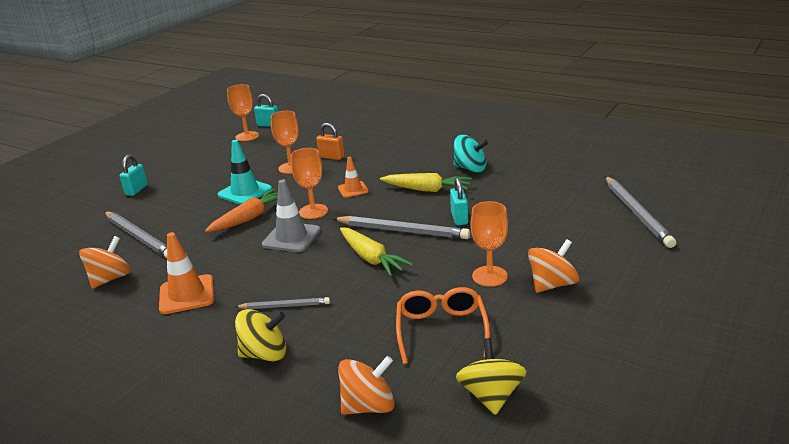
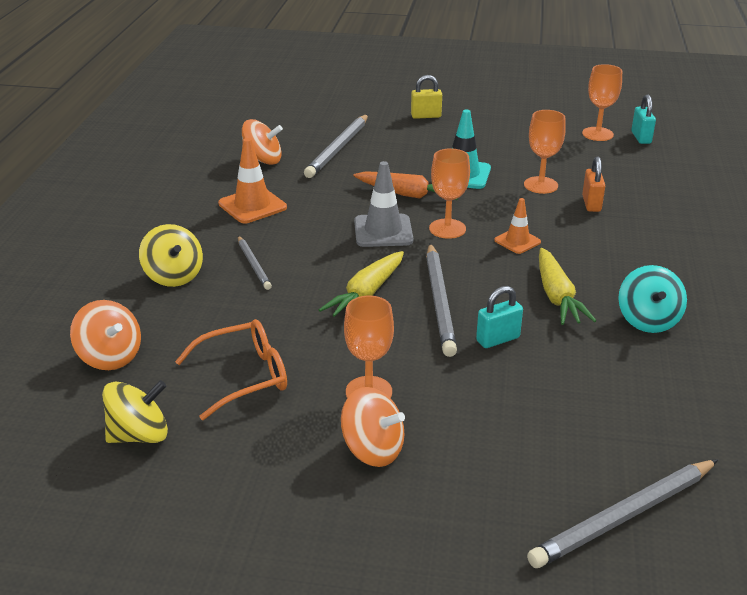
camera: 65 degrees right, 5 degrees up
(137, 190) = (426, 116): turquoise padlock -> yellow padlock

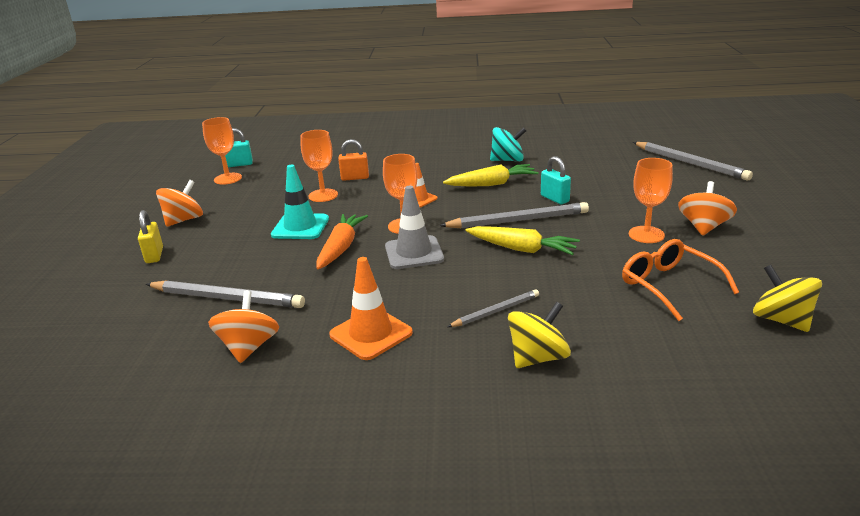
camera: 95 degrees left, 5 degrees down
(110, 357) = (698, 364): orange spinning top -> orange spinning top (184, 220)

